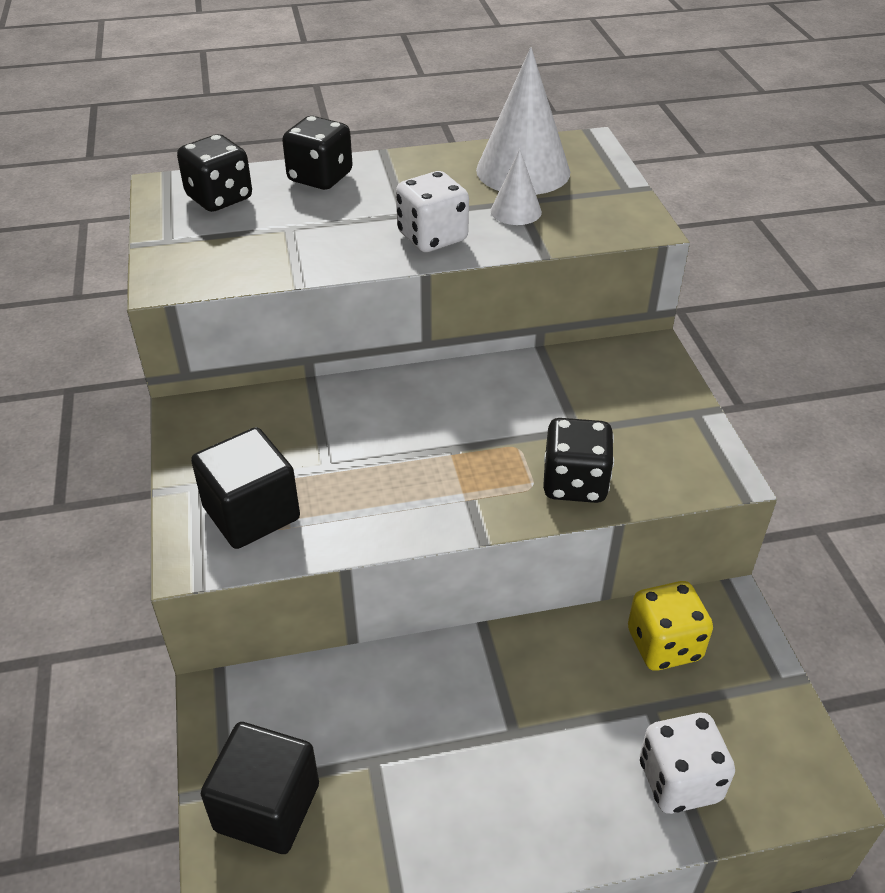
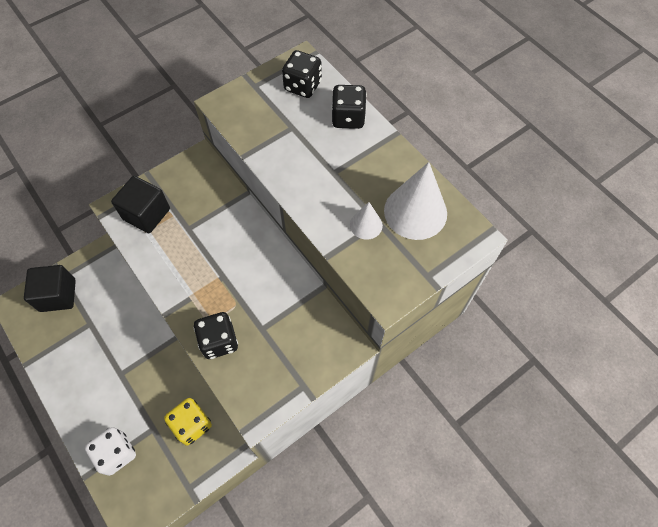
camera: 65 degrees right, 20 degrees up
(432, 237) = (316, 195): white dice -> none

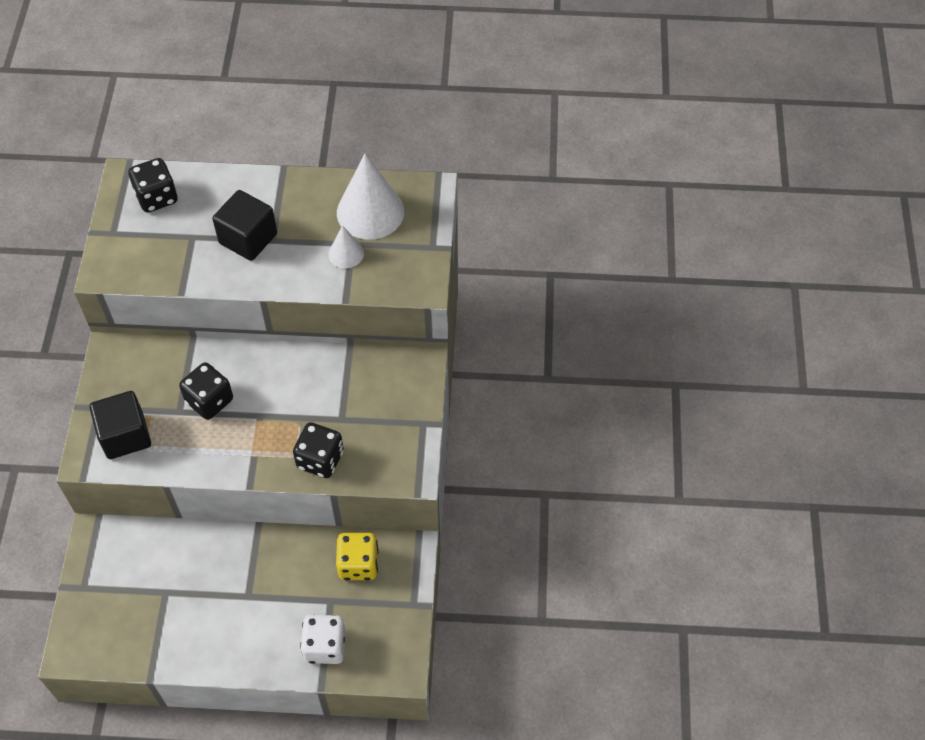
camera: 50 degrees left, 5 degrees down
(58, 295) = (102, 603): black cube -> black cube (248, 238)
(348, 118) = (229, 189): black dice -> black dice (209, 401)

